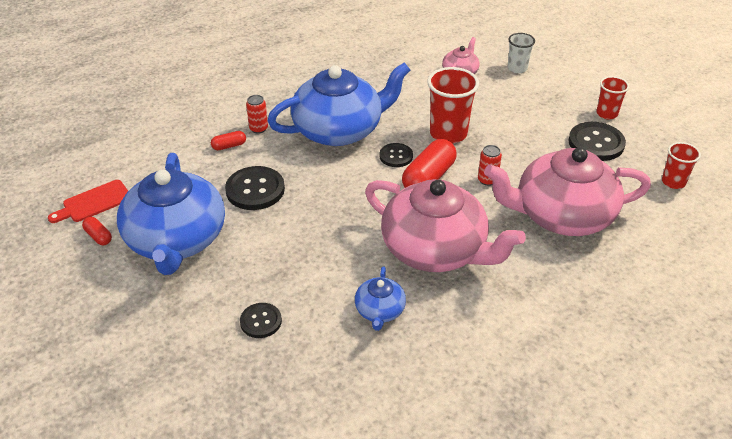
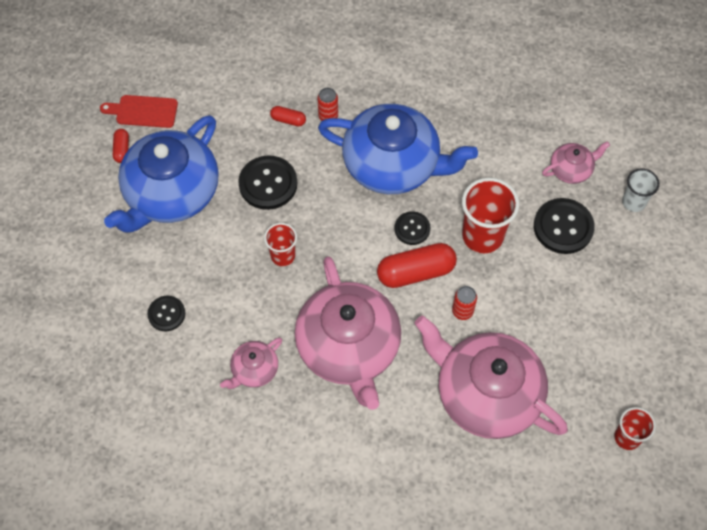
camera: 40 degrees right, 20 degrees up
(380, 311) = (254, 370): blue teapot -> pink teapot
(596, 143) = (606, 344): black button -> black button (563, 227)
(606, 114) = (658, 318): red cup -> red cup (283, 256)

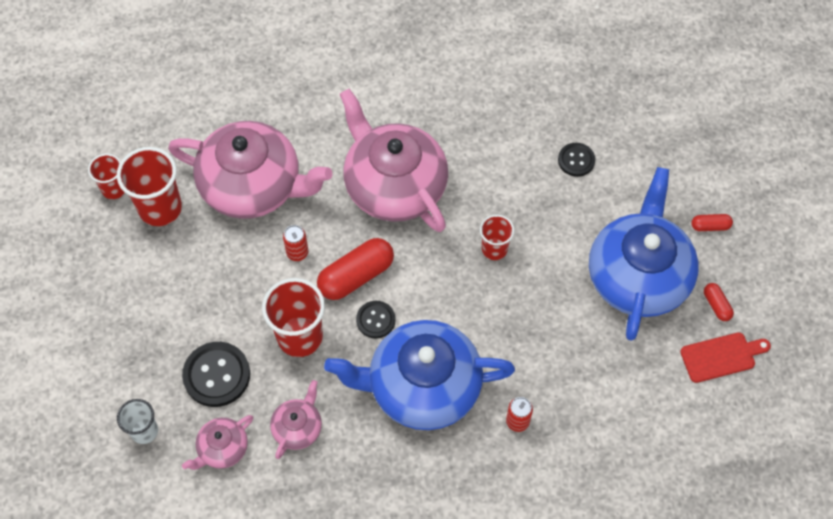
camera: 160 degrees right, 0 degrees up
(254, 370) = (472, 139): pink teapot -> pink teapot (298, 427)
(268, 184) = (545, 319): black button -> none
(288, 120) = (559, 401): red capsule -> red capsule (710, 226)
(583, 400) = (160, 208): none -> red cup

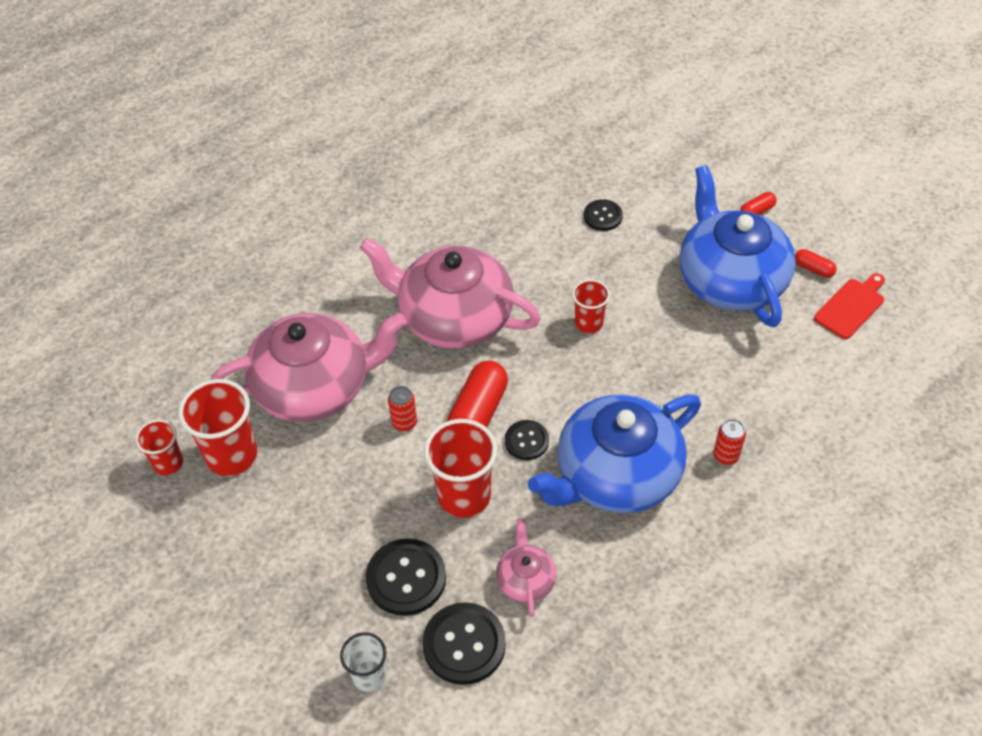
camera: 30 degrees left, 10 degrees down
(222, 448) = (464, 644): pink teapot -> black button

